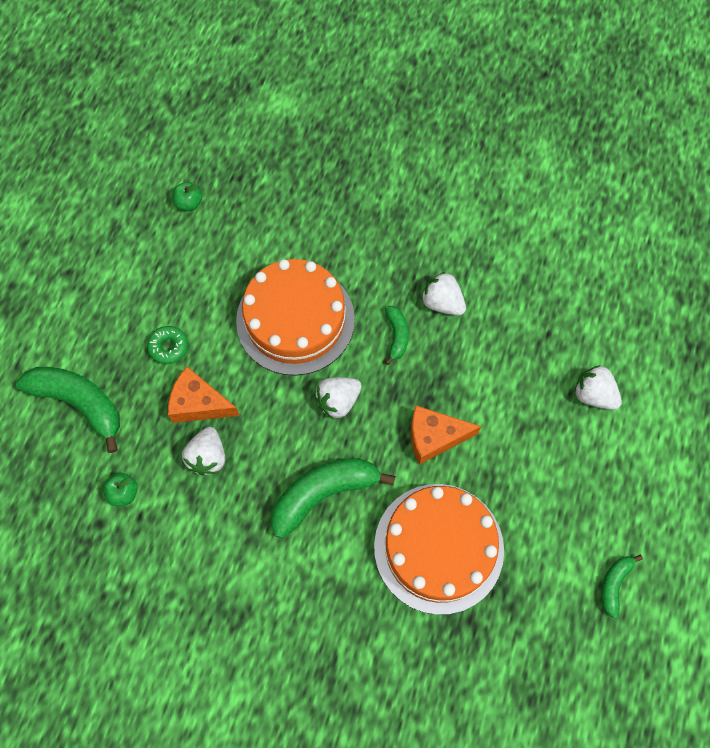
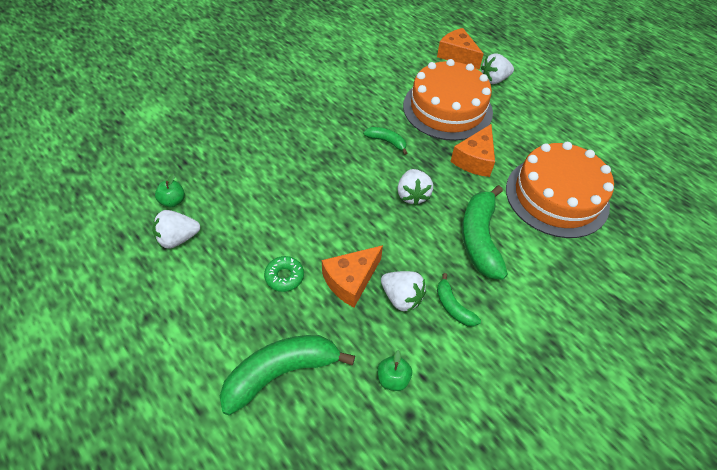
camera: 60 degrees left, 15 degrees down
(295, 320) = (329, 187): orange cake -> orange cake (447, 108)
(442, 303) = (381, 110): white strawberry -> white strawberry (178, 238)
(607, 331) = (457, 55): none -> orange cheese
(614, 584) = (622, 129): green banana -> green banana (453, 307)

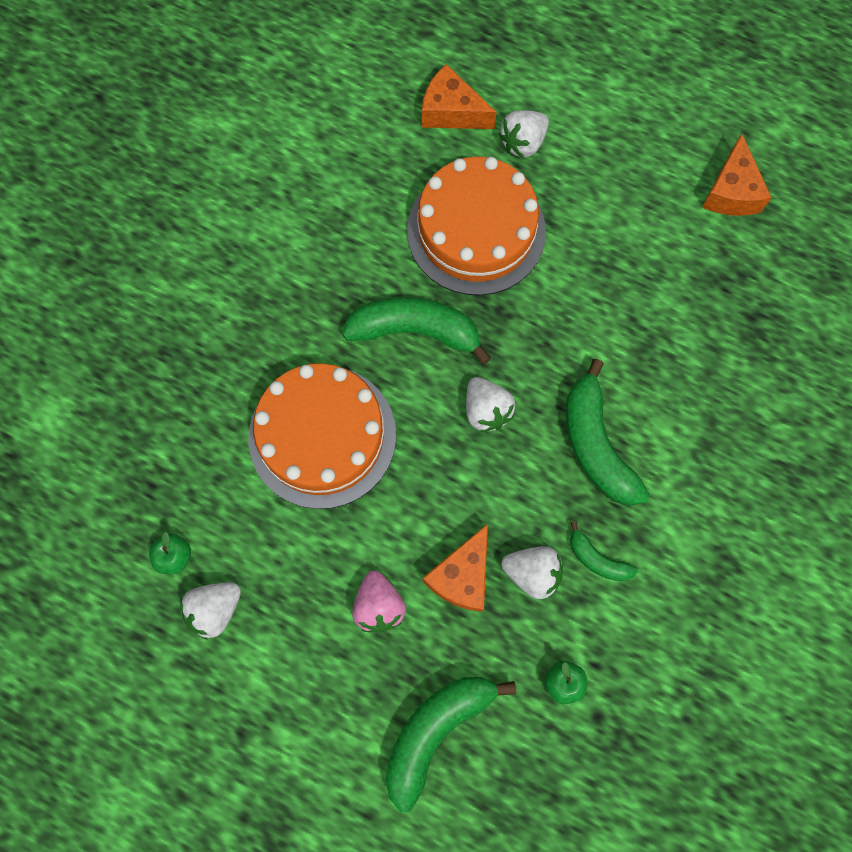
camera: 20 degrees left, 20 degrees up
(284, 276) = (379, 606): green donut -> pink strawberry
(387, 142) = (415, 331): green banana -> green banana, size x1.94
(475, 159) = (546, 313): orange cheese -> orange cheese (731, 191)
(557, 196) = (672, 333): orange cake -> orange cake (322, 436)

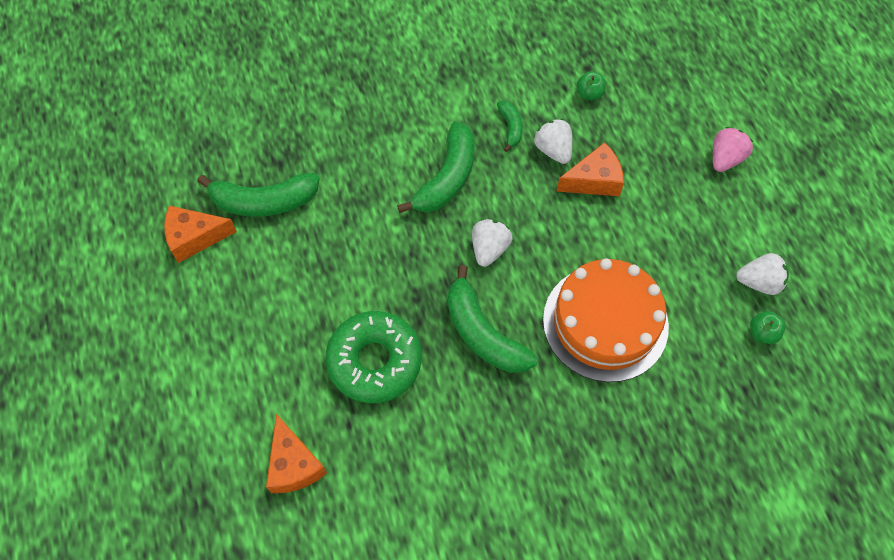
camera: 135 degrees left, 10 degrees down
(379, 606) = (656, 205): pink strawberry -> pink strawberry (725, 159)
(436, 731) = (679, 127): green banana -> green banana (264, 202)
(476, 231) = (374, 361): orange cake -> green donut
(523, 143) = (275, 392): white strawberry -> none
(731, 191) = (194, 237): orange cheese -> orange cheese turned 150 degrees counterclockwise

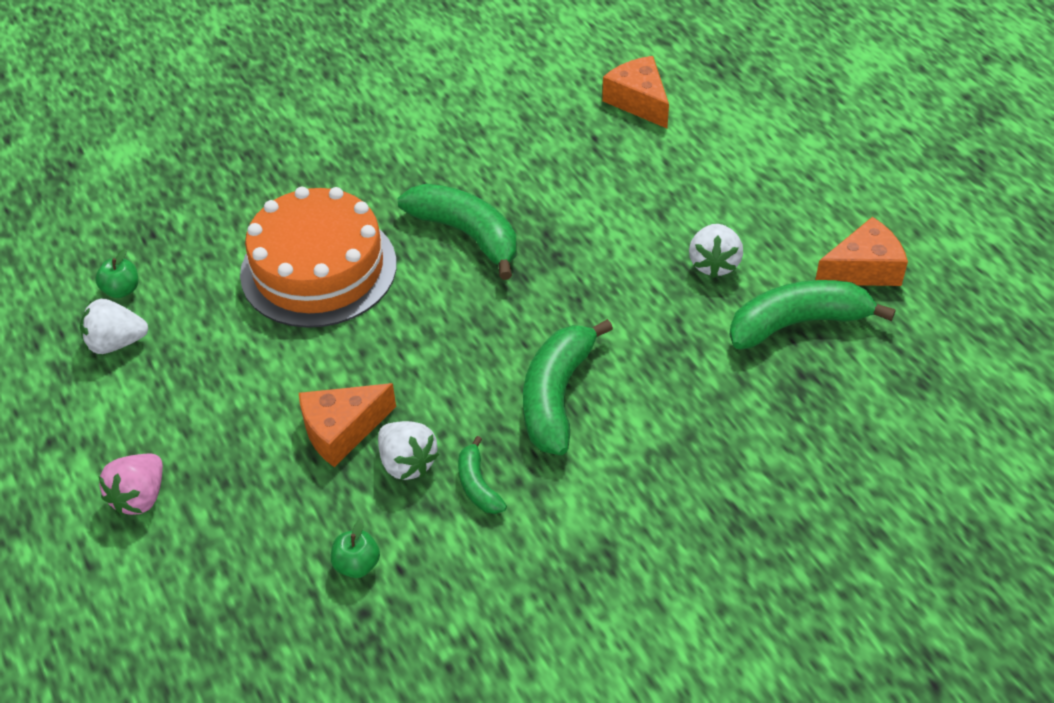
camera: 170 degrees right, 15 degrees down
(374, 361) = (586, 190): green donut -> none
(489, 249) = (477, 321): white strawberry -> white strawberry (714, 264)

